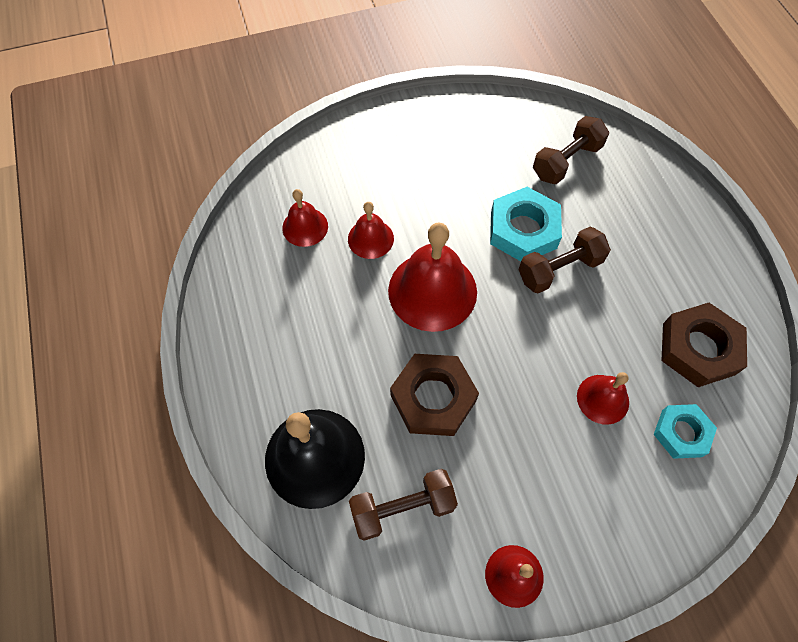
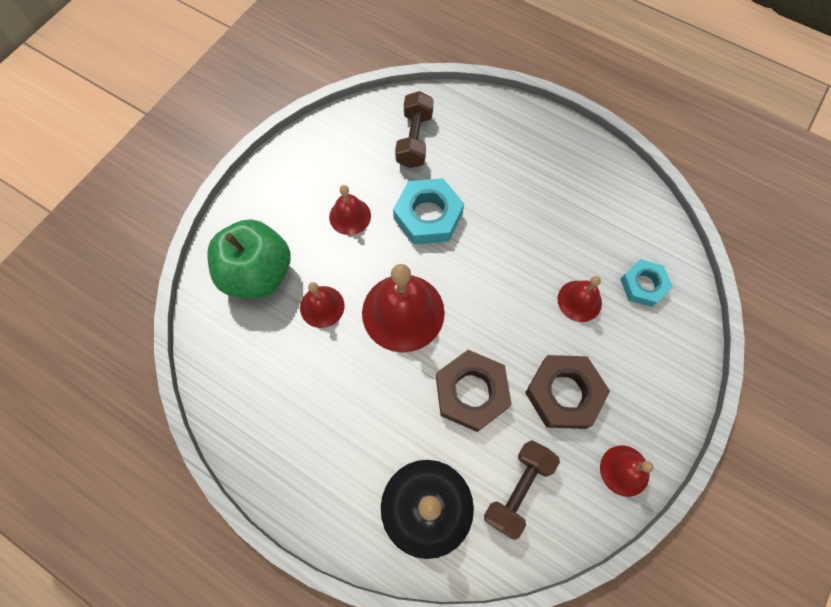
camera: 40 degrees left, 5 degrees up
(305, 227) = (261, 336): red bell -> red bell (350, 216)
(343, 179) = (258, 273): none -> green apple
(559, 269) = (477, 227): brown dumbbell -> none
(698, 349) = (608, 217): brown nut -> brown nut (564, 394)

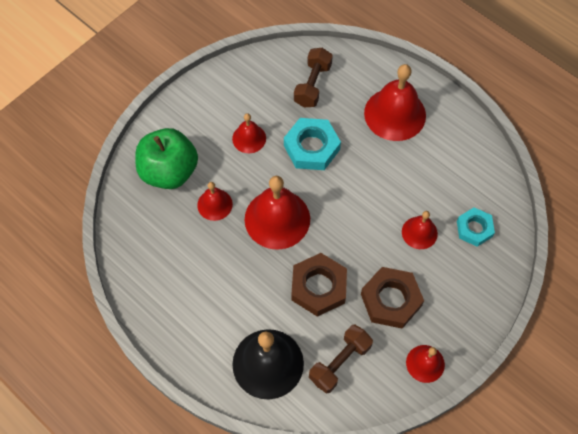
camera: 10 degrees right, 5 degrees down
(518, 160) = (395, 114): none -> red bell

